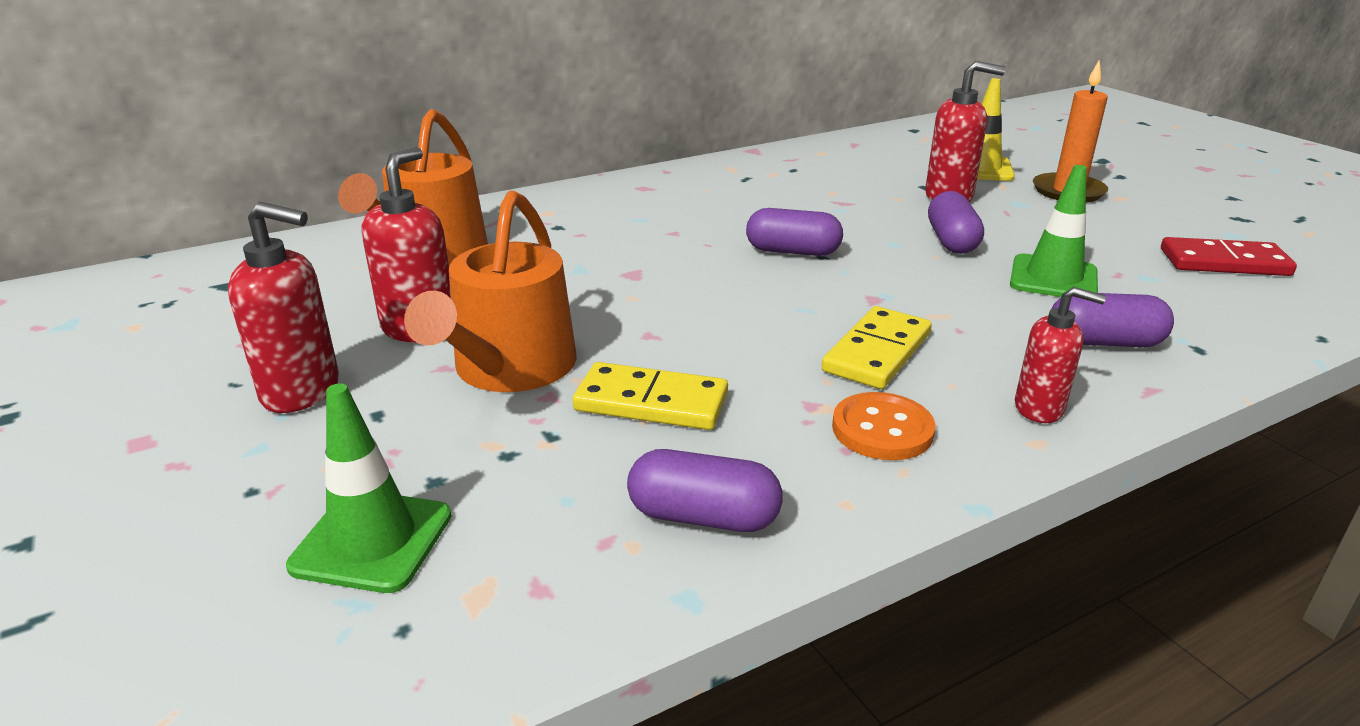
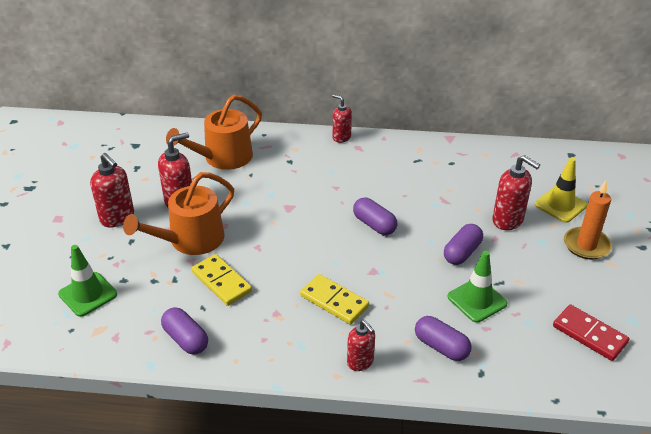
camera: 35 degrees right, 10 degrees up
(603, 184) = (341, 137): none -> red soap dispenser
(877, 352) = (334, 301): yellow domino -> yellow domino turned 60 degrees clockwise
(882, 429) = (287, 338): orange button -> none

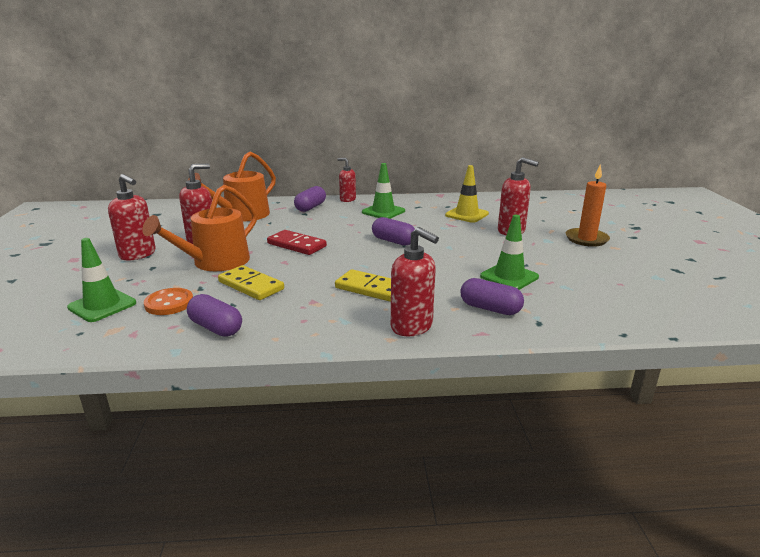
camera: 10 degrees left, 15 degrees down
(146, 299) = (169, 303): none -> orange button
(360, 362) = (412, 327): red soap dispenser -> red soap dispenser, size x1.52
(376, 167) = (383, 212): none -> green traffic cone
(462, 252) = (480, 251): purple capsule -> purple capsule (310, 207)
(560, 205) = (551, 220): yellow traffic cone -> yellow traffic cone (467, 214)
(589, 334) = (625, 288): red domino -> red domino (297, 245)

